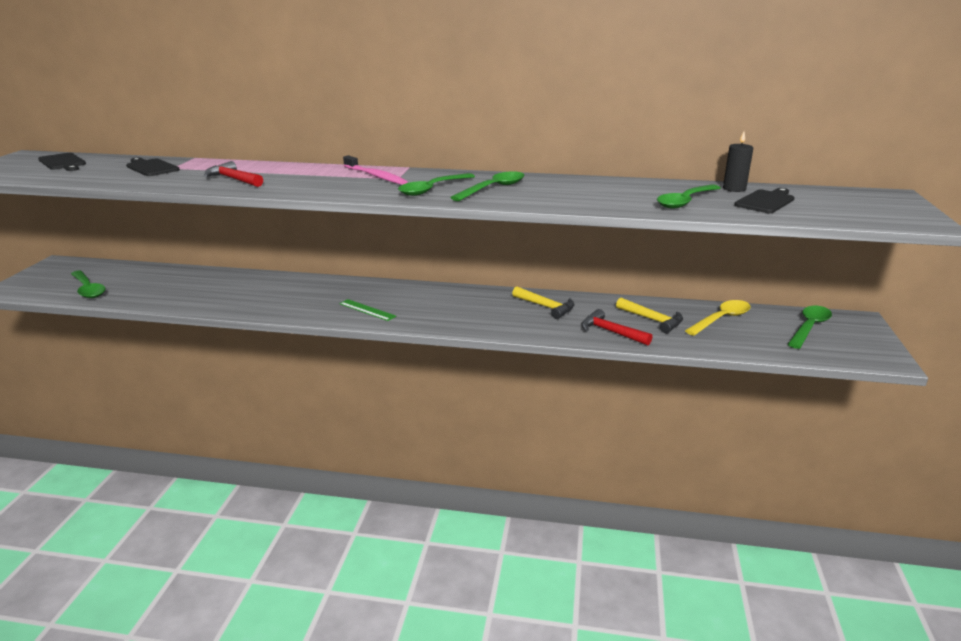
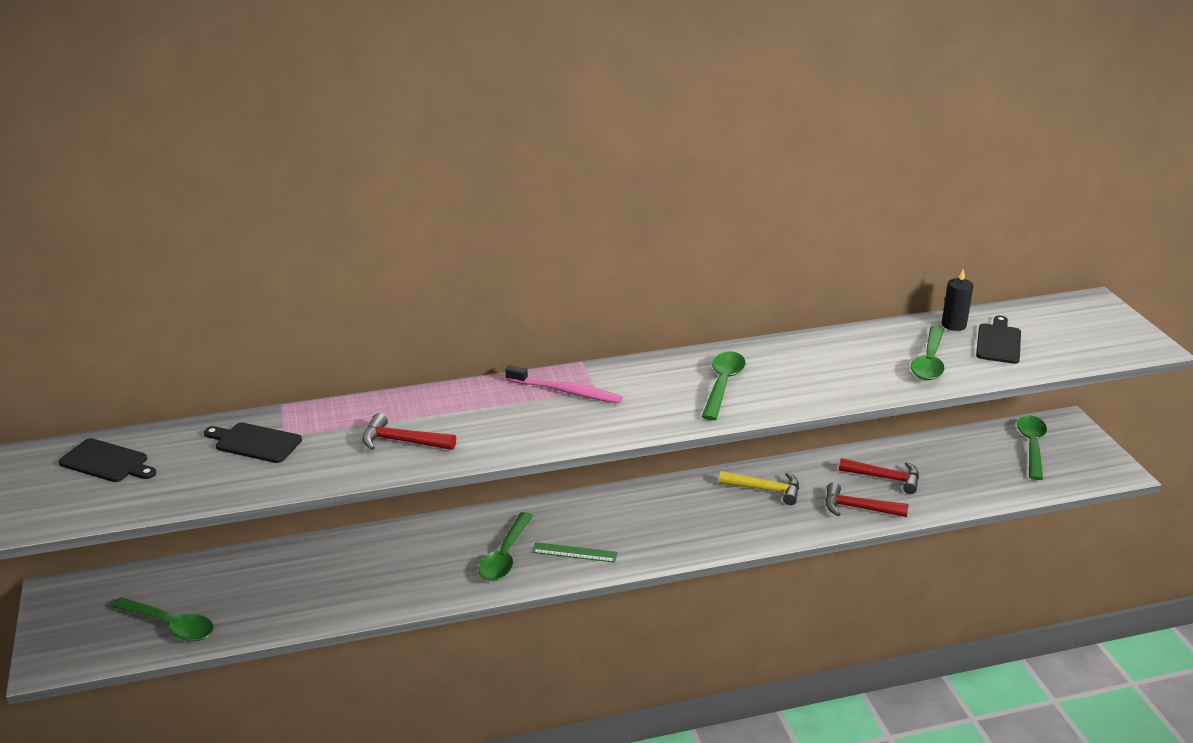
camera: 25 degrees left, 5 degrees up
(432, 189) = (660, 403): green spoon -> green spoon (505, 556)
(653, 320) = (885, 478): yellow hammer -> red hammer
(721, 319) = (947, 458): yellow spoon -> none

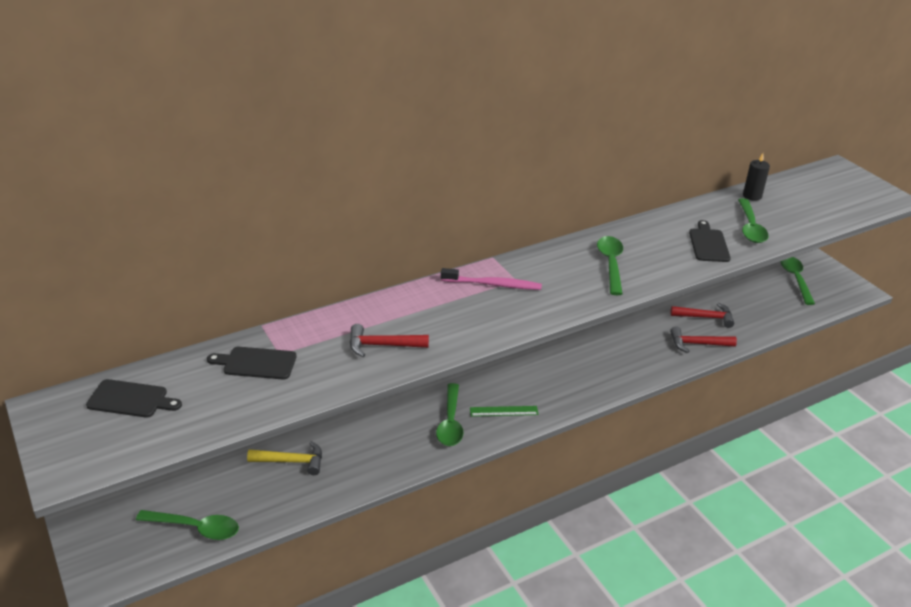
camera: 15 degrees left, 5 degrees up
(765, 490) = (624, 338): yellow hammer -> yellow hammer (292, 461)
(998, 342) = (790, 206): black cutting board -> black cutting board (708, 244)

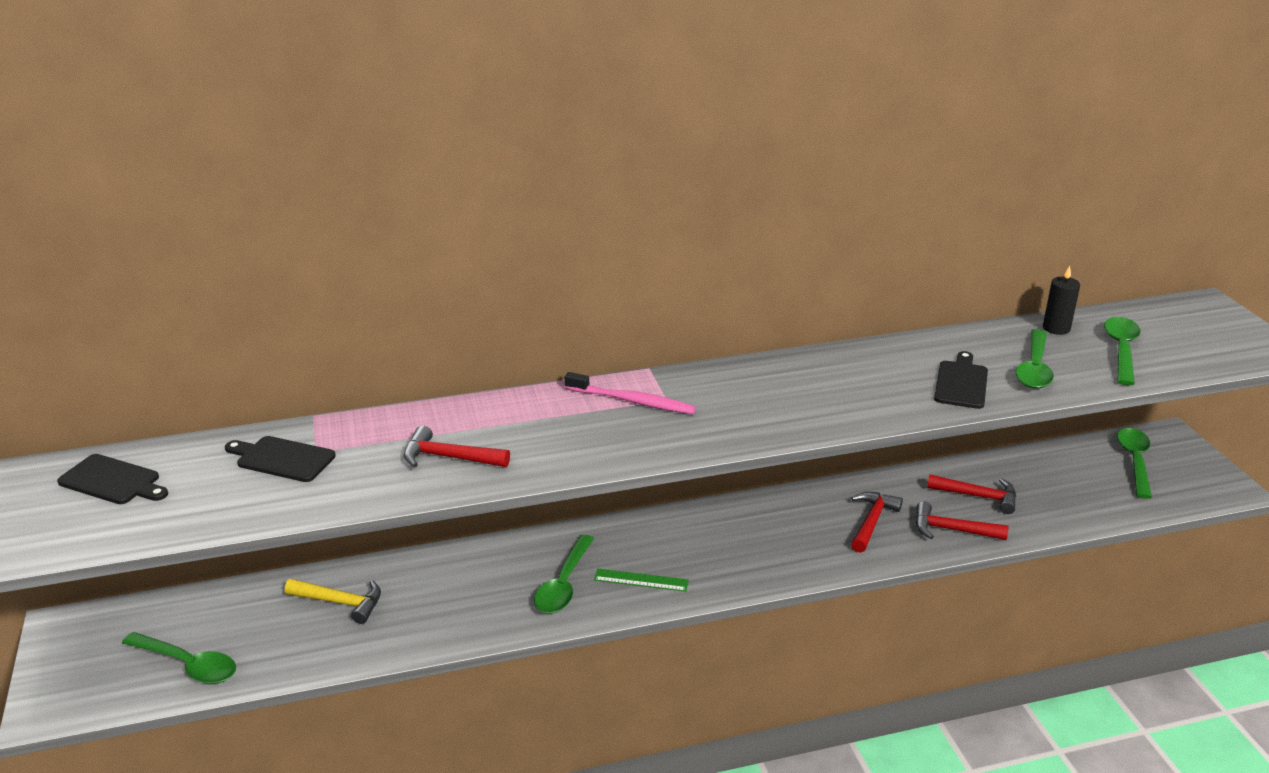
camera: 15 degrees right, 5 degrees down
(611, 264) = (807, 394): green spoon -> green spoon (1121, 350)
(643, 345) = (872, 521): none -> red hammer

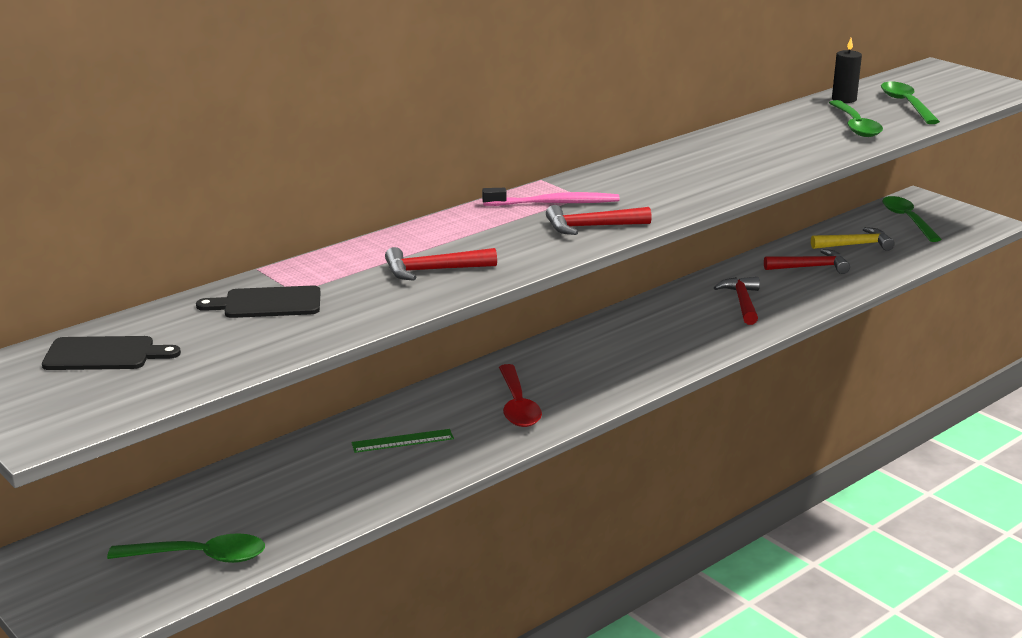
camera: 25 degrees left, 5 degrees down
(341, 602) = (312, 471): yellow hammer -> yellow hammer (856, 245)
(564, 584) = (517, 405): green spoon -> red spoon
(641, 580) = (585, 386): green ruler -> green ruler (402, 441)
(951, 530) = (810, 293): red hammer -> red hammer (591, 227)
(961, 383) = (811, 144): black cutting board -> none

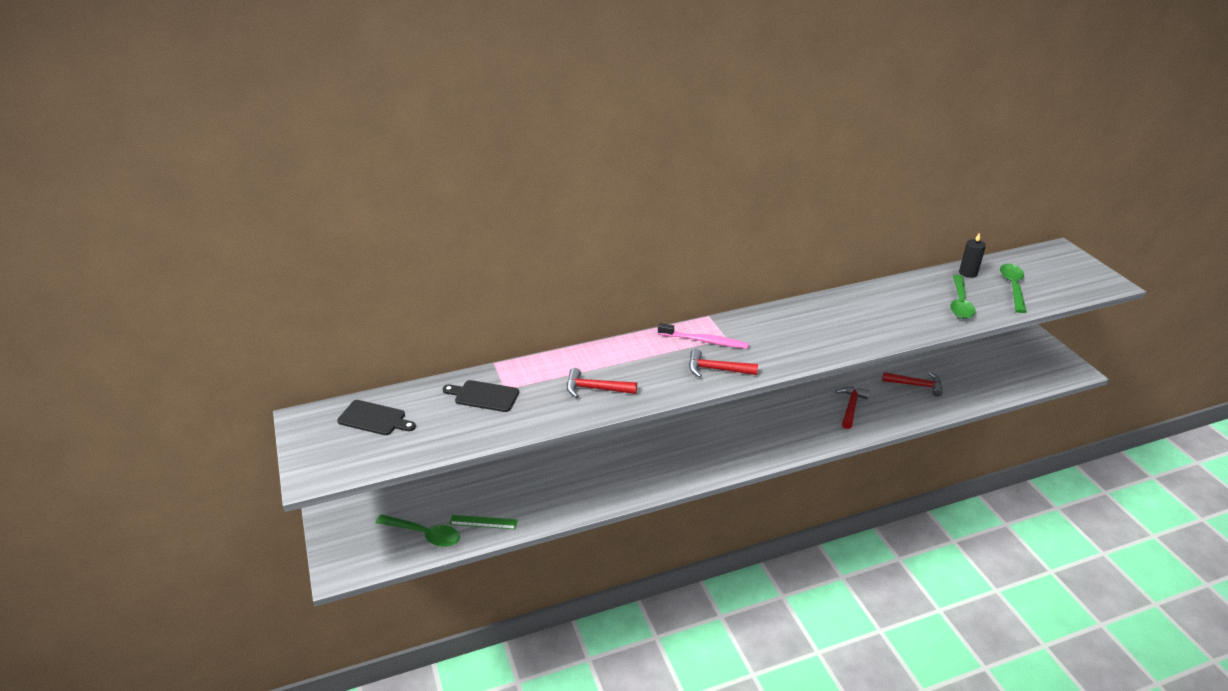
camera: 20 degrees right, 10 degrees up
(402, 441) = (577, 474): green ruler -> green ruler (483, 522)
(517, 405) = (659, 462): red spoon -> none
(856, 245) = (960, 371): yellow hammer -> none
(907, 220) = (1012, 355): green spoon -> none

